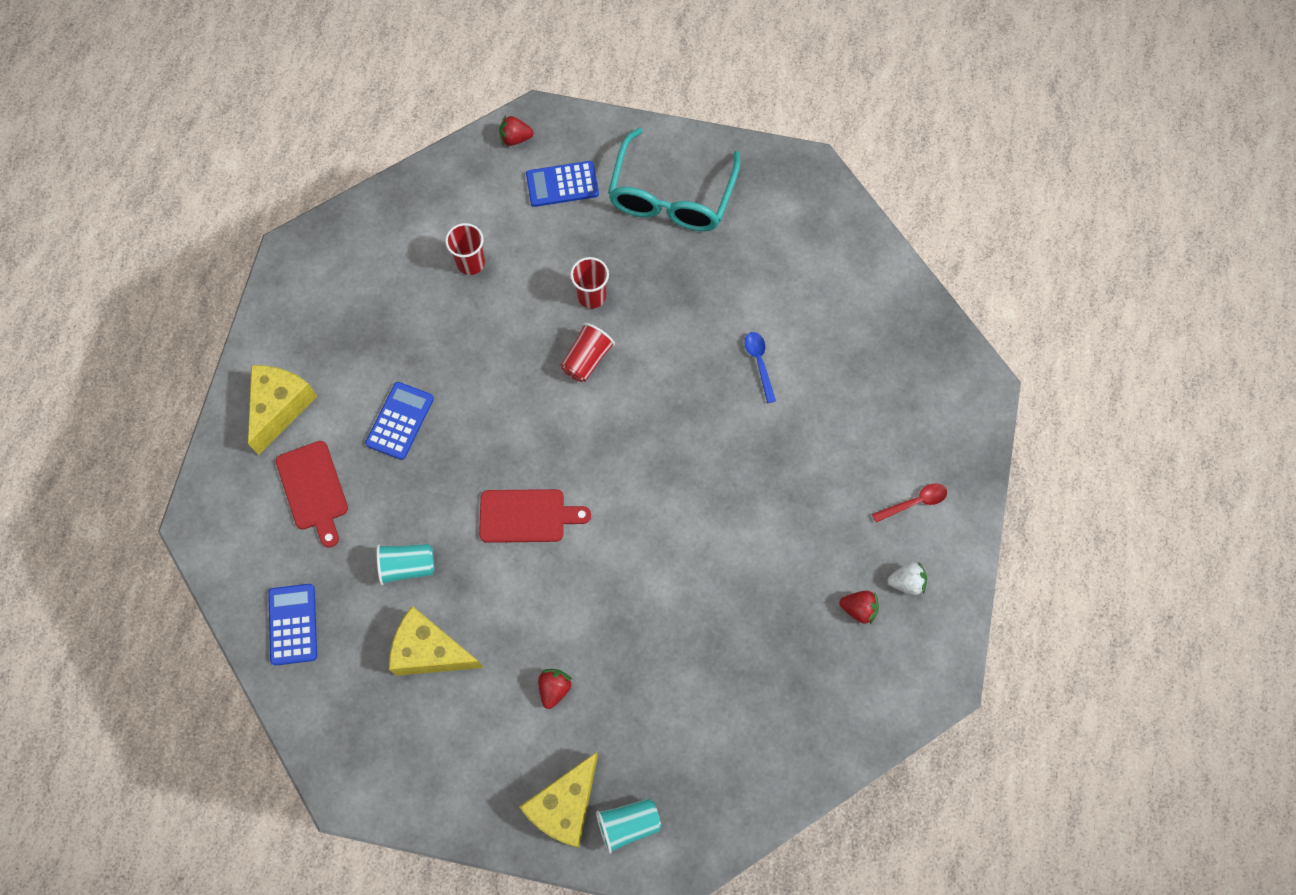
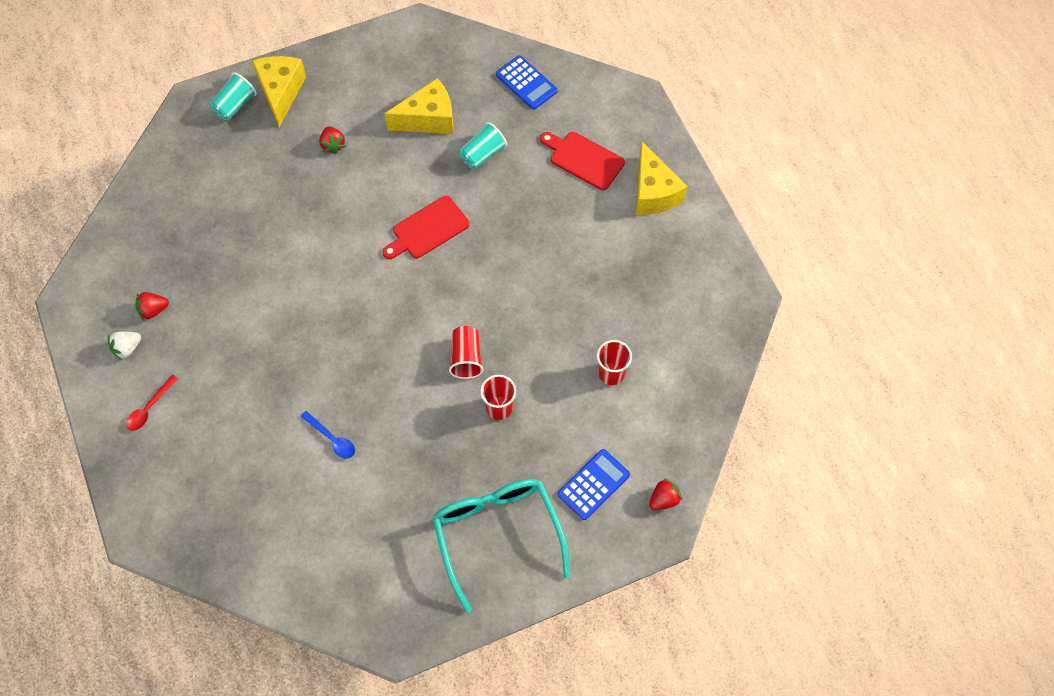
camera: 145 degrees right, 5 degrees down
(400, 421) = (565, 234): blue calculator -> none

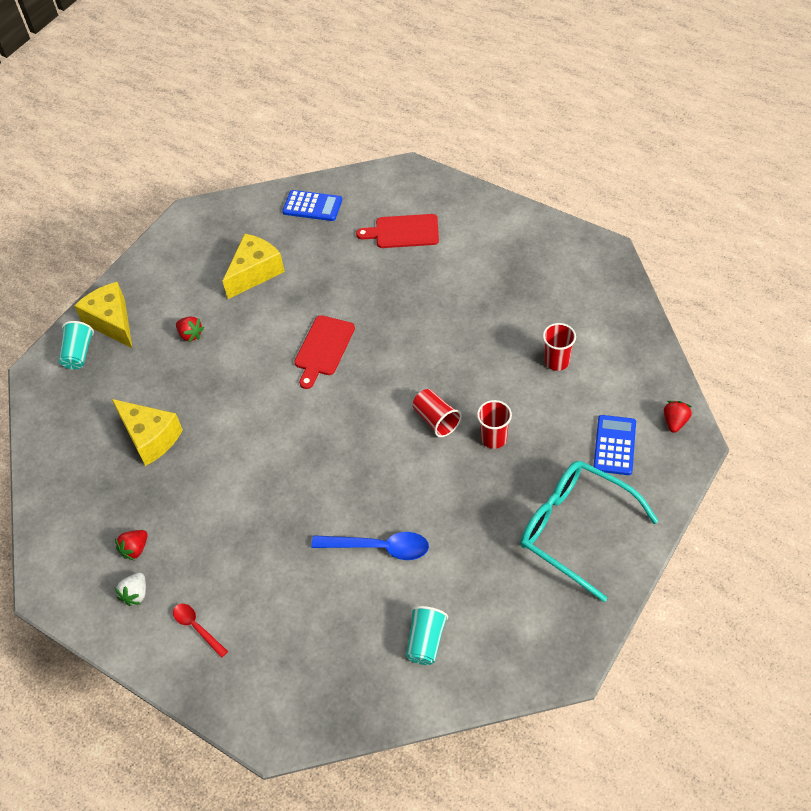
camera: 30 degrees left, 10 degrees down
(149, 408) = (197, 627): red spoon -> red spoon turned 135 degrees clockwise
(332, 439) = (379, 547): blue spoon -> blue spoon, size x1.64
(482, 154) = (321, 272): turquoise cup -> turquoise cup (425, 641)
(653, 192) = (475, 224): yellow cheese -> yellow cheese (150, 438)

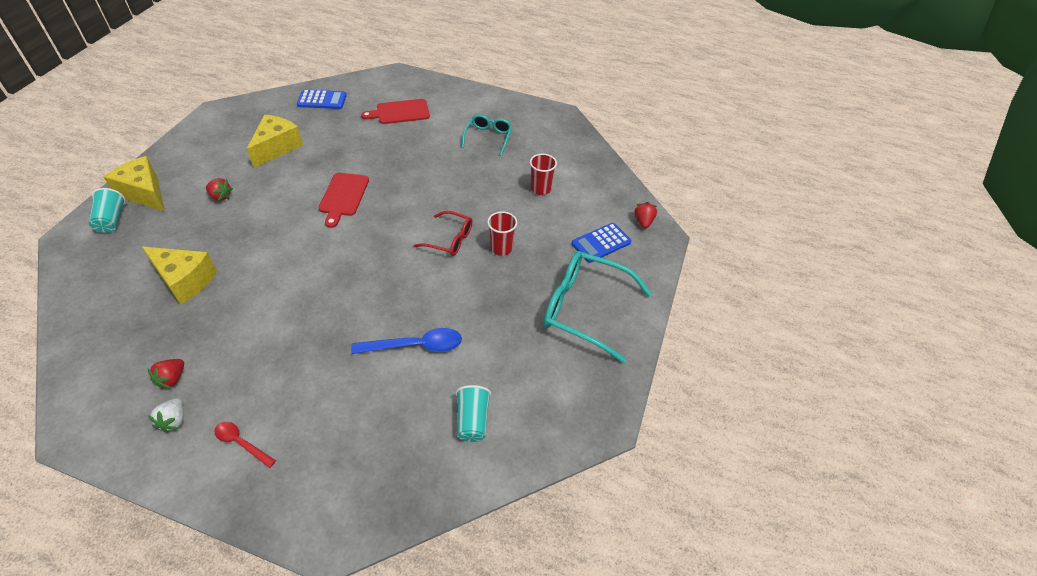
camera: 20 degrees left, 5 degrees down
(436, 420) = (450, 239): red cup -> red glasses
(506, 279) = (488, 137): none -> turquoise glasses
(614, 445) = (601, 243): blue calculator -> blue calculator turned 120 degrees counterclockwise

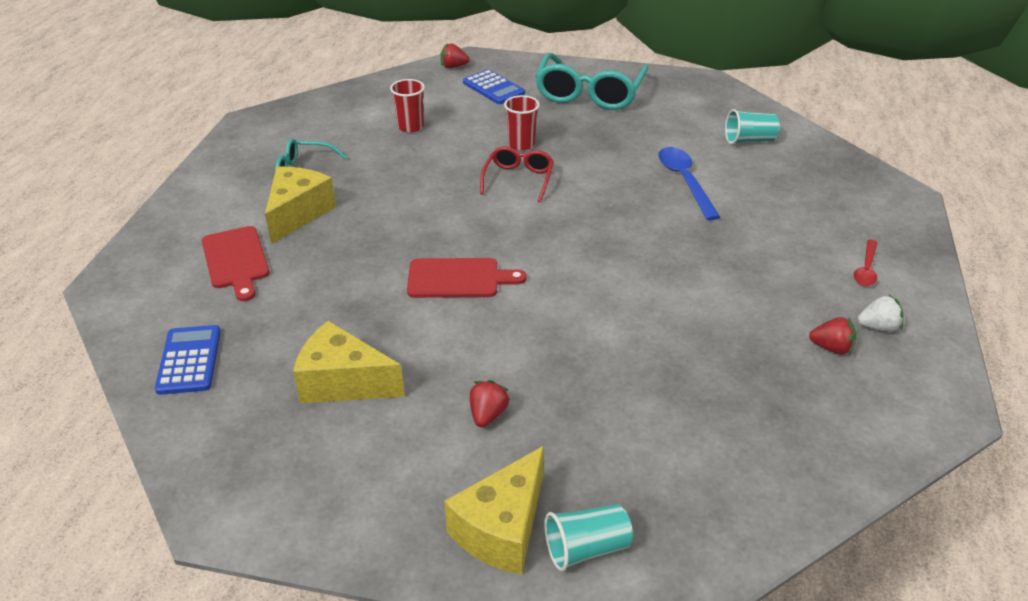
camera: 95 degrees left, 10 degrees down
(185, 280) = (679, 393): yellow cheese -> yellow cheese (298, 213)

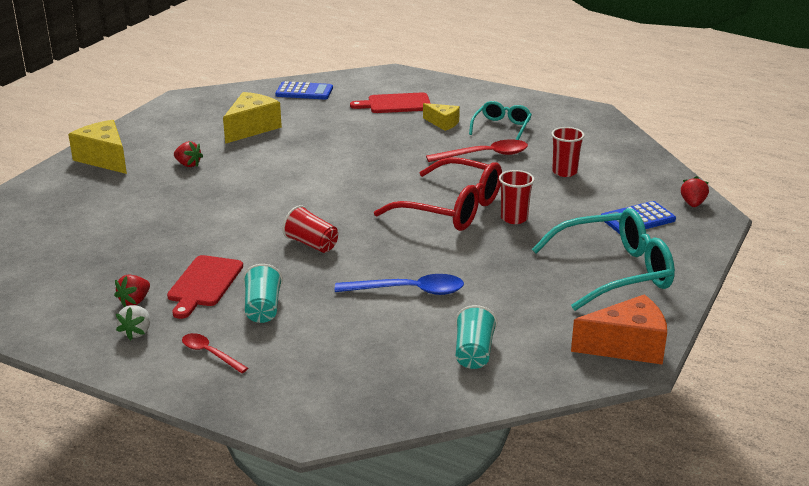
camera: 105 degrees right, 10 degrees down
(298, 213) = (443, 123): yellow cheese -> yellow cheese, size x0.59
(383, 175) = (484, 155): none -> red spoon
(458, 278) = (327, 170): red cutting board -> red cutting board (204, 284)
(518, 179) = (452, 209): red glasses -> red glasses, size x1.79
(586, 548) = (69, 178): turquoise cup -> turquoise cup (263, 308)
(589, 93) = (614, 272): turquoise glasses -> turquoise glasses turned 135 degrees clockwise
(639, 253) = (311, 244): none -> red cup
(690, 84) = (627, 346): none -> orange cheese

